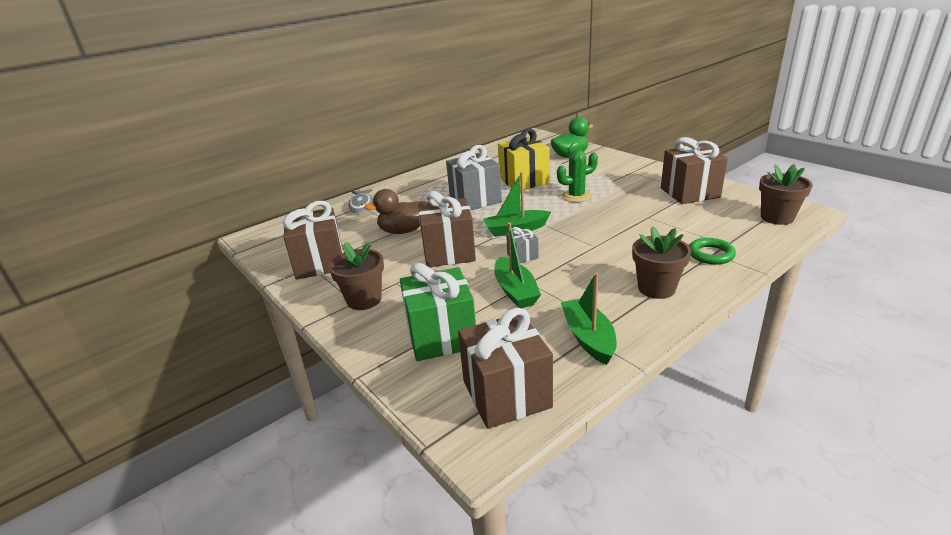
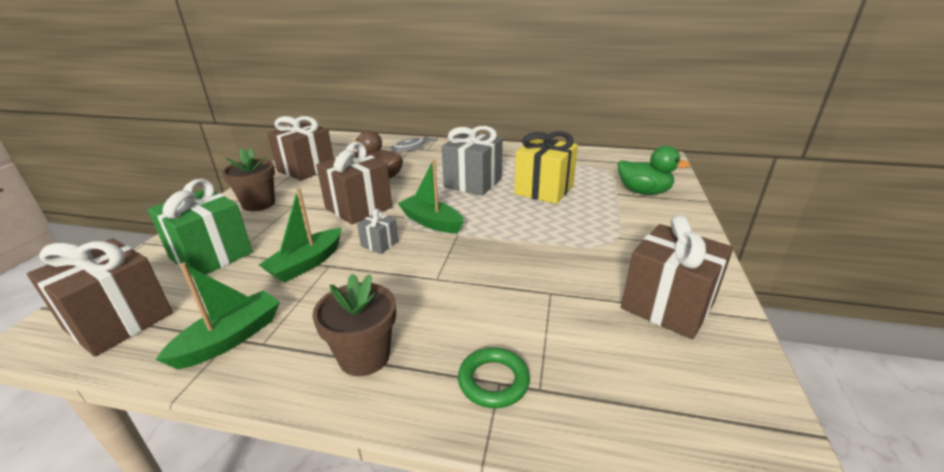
camera: 50 degrees right, 0 degrees up
(576, 196) = (545, 228): green cactus -> none
(777, 217) = (702, 428): brown flower pot -> none

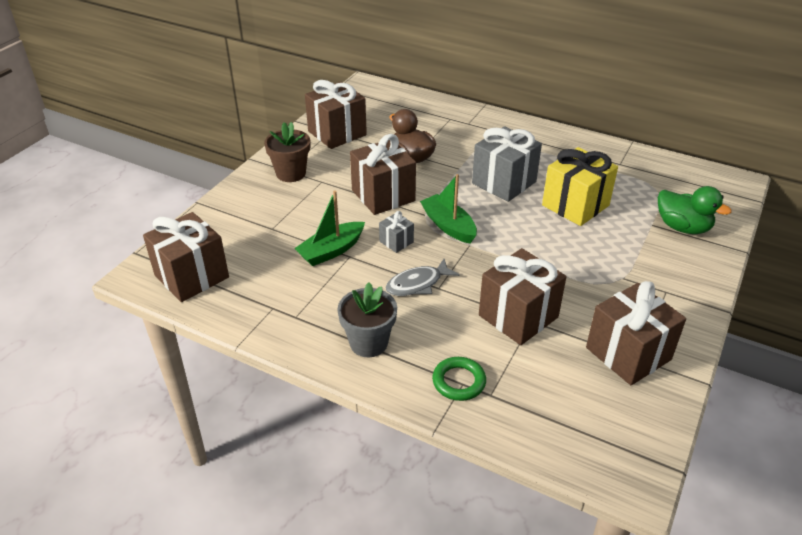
camera: 15 degrees right, 10 degrees up
(211, 255) = (253, 227): green gift -> none
(230, 338) = (272, 308): green boat -> none
(364, 356) = (368, 343): brown flower pot -> grey flower pot
(411, 148) = (451, 118): grey fish -> grey fish (417, 284)
(534, 291) = (518, 316): none -> brown gift

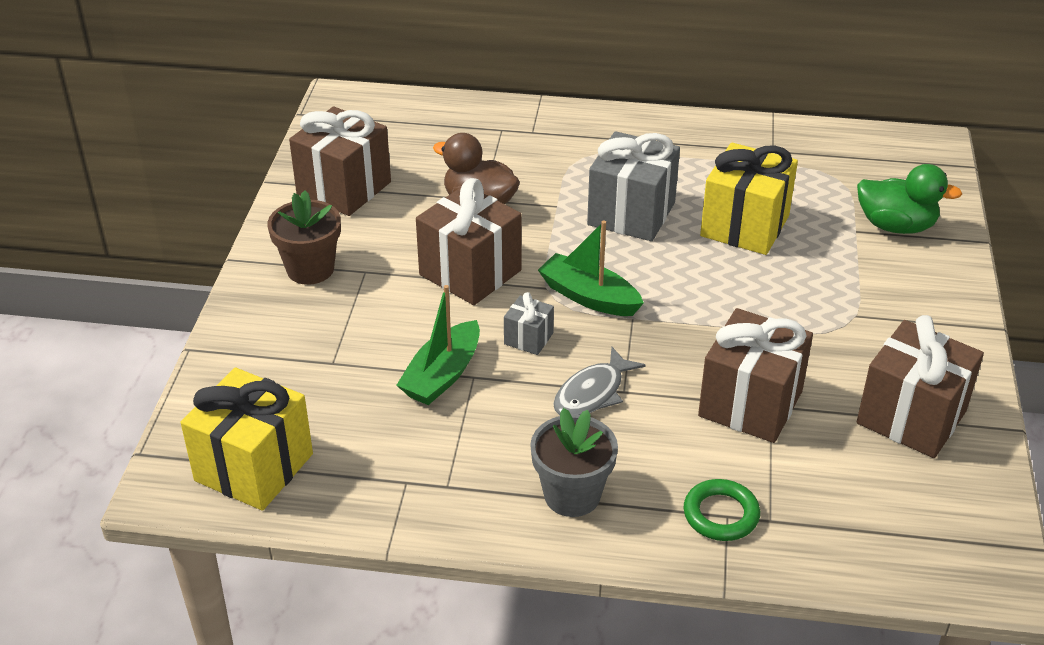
camera: 20 degrees left, 0 degrees up
(191, 276) = (254, 467): brown gift -> yellow gift

